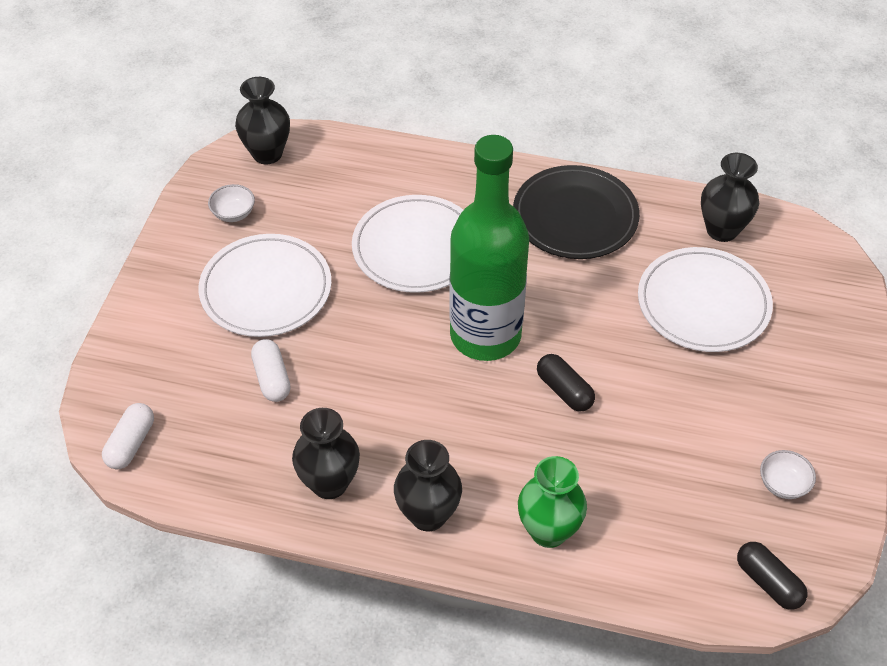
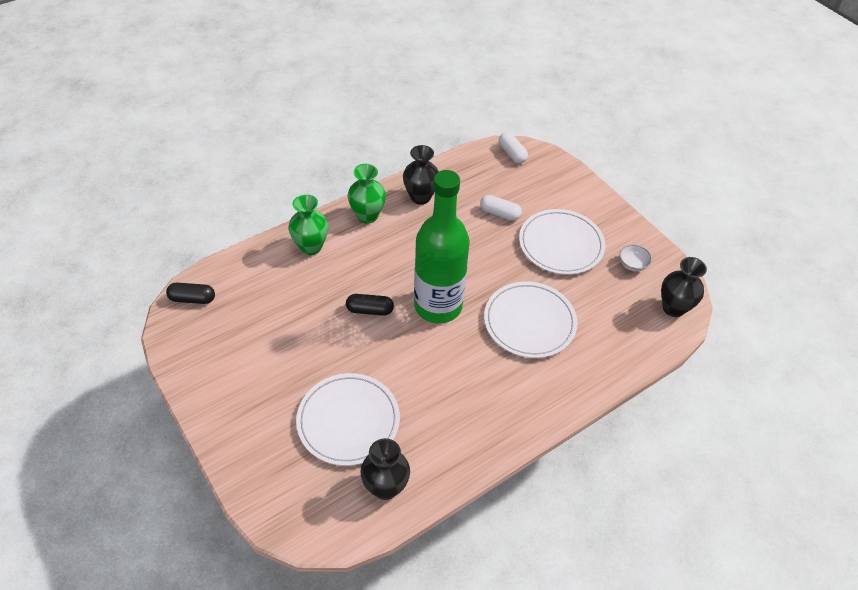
camera: 130 degrees right, 0 degrees up
(428, 515) = (367, 216): black vase -> green vase
(575, 216) = (477, 416): black plate -> none
(783, 484) = (219, 349): white bowl -> none

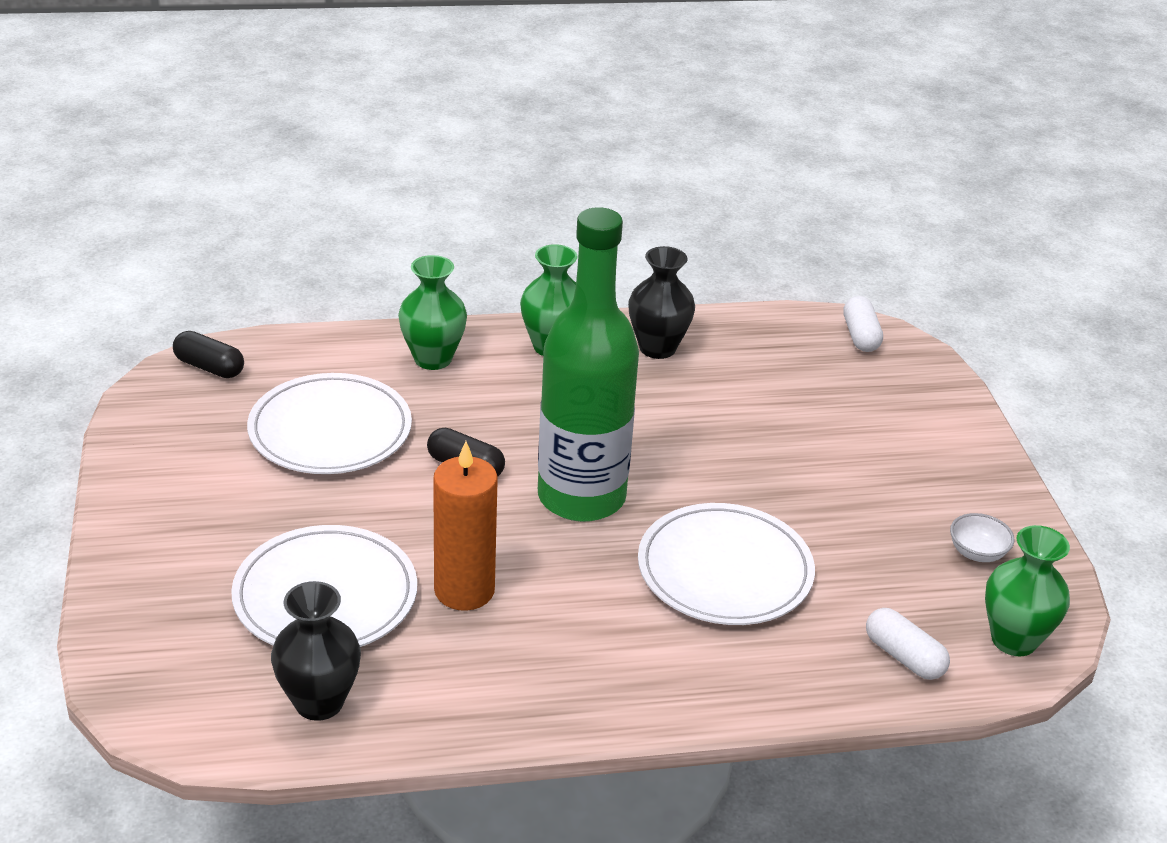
camera: 25 degrees right, 15 degrees down
(415, 387) = (464, 590): none -> orange candle
(499, 213) = (779, 409): white capsule -> white capsule (904, 657)
(561, 244) = (860, 483): white plate -> white plate (330, 430)
(673, 308) = (1013, 640): black vase -> green vase

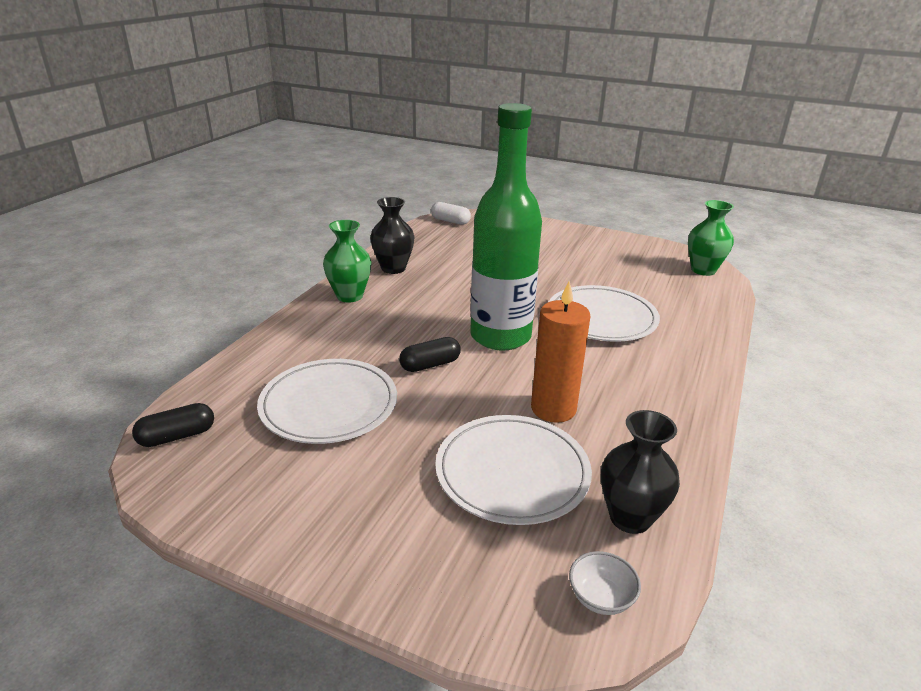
camera: 55 degrees left, 5 degrees down
(433, 359) = (306, 338): green vase -> none
(904, 657) = (700, 298): white capsule -> none
(977, 553) = (636, 255): white bowl -> white bowl (601, 597)

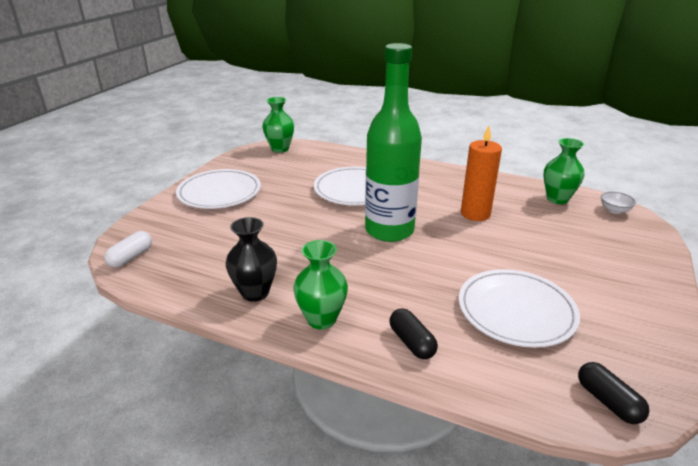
camera: 90 degrees left, 0 degrees up
(430, 365) = (440, 262): black capsule -> black capsule (412, 342)
(512, 472) = (545, 230): white plate -> white plate (219, 192)
(630, 518) = (557, 199): black vase -> green vase

